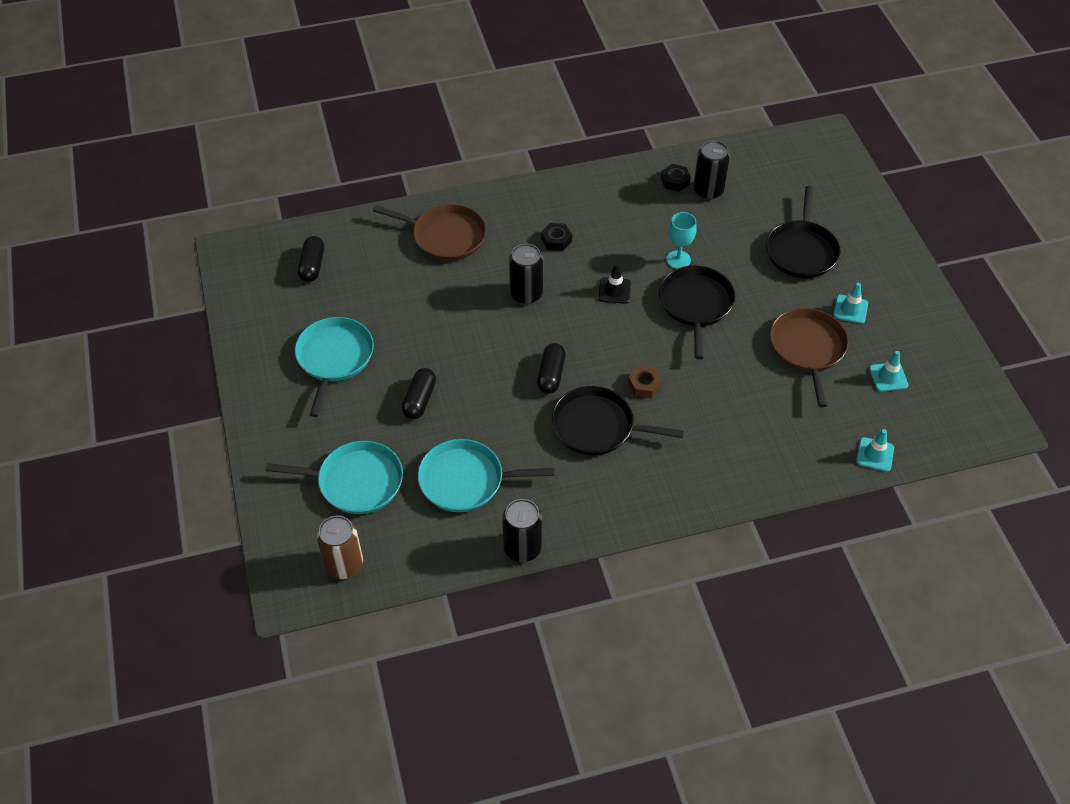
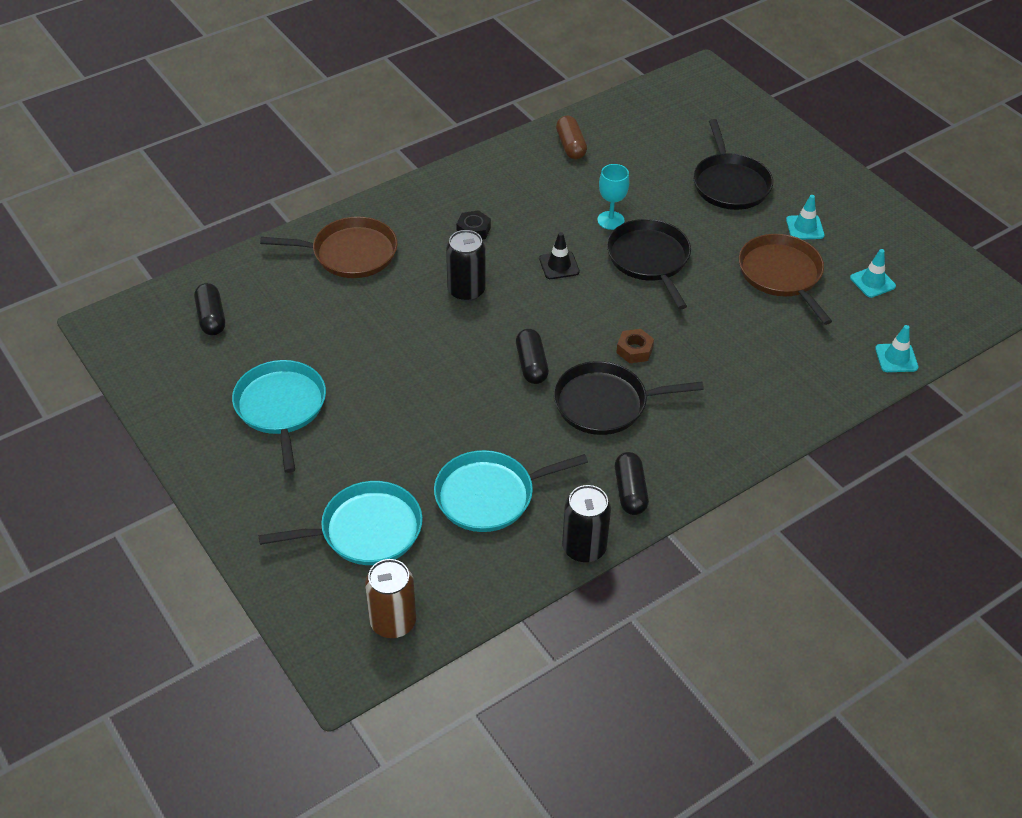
camera: 20 degrees left, 5 degrees down
(419, 400) = (399, 426): black capsule -> black capsule (630, 491)
(675, 181) = (571, 146): black nut -> brown capsule
(708, 191) = (609, 148): black can -> none

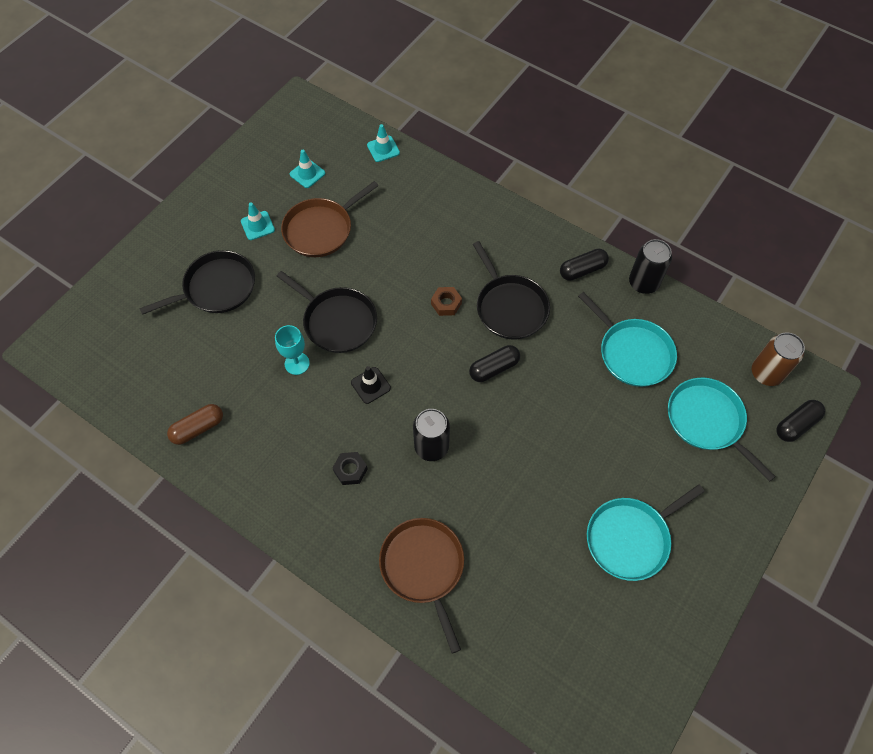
camera: 110 degrees left, 15 degrees up
(211, 318) = (561, 657): black capsule -> black capsule (796, 425)
(649, 259) = (337, 321): black pan -> black pan turned 105 degrees counterclockwise

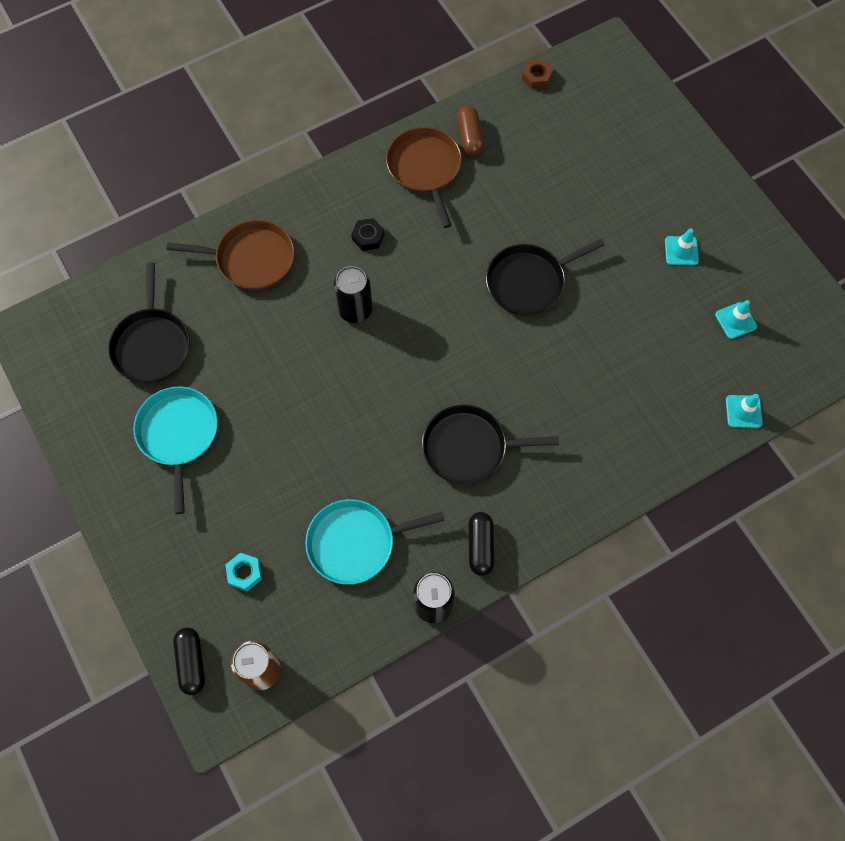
camera: 115 degrees right, 5 degrees up
(216, 288) = (617, 193): black pan -> black pan (152, 345)
(297, 363) = (498, 232): turquoise goblet -> none
(321, 229) = (651, 307): brown pan -> brown pan (425, 169)
(370, 385) = (443, 284): black traffic cone -> none
(446, 304) = (502, 388): brown nut -> brown nut (536, 77)
(494, 368) = (407, 399): black capsule -> none
(707, 421) = (244, 573): turquoise pan -> turquoise nut

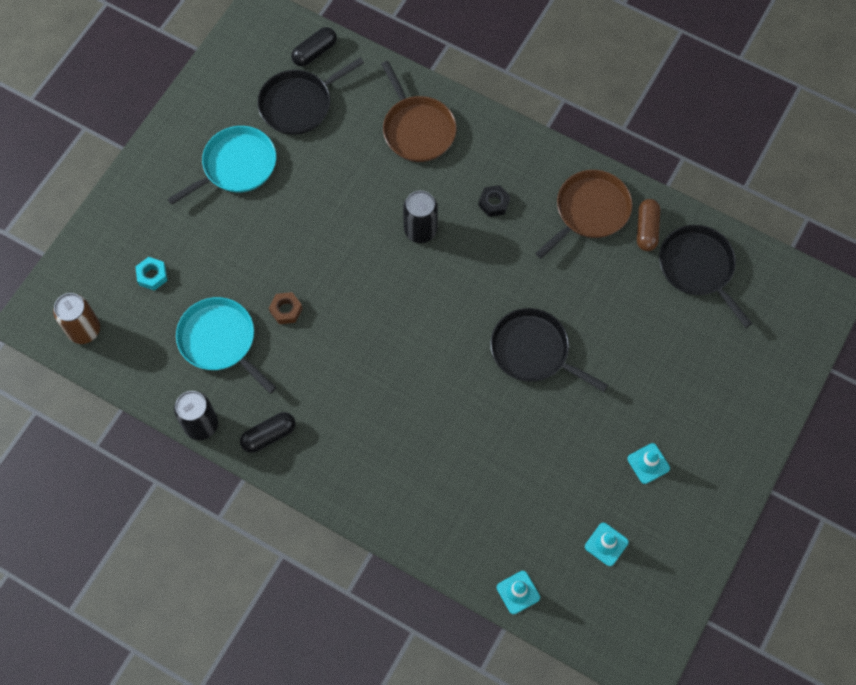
camera: 60 degrees right, 0 degrees up
(191, 662) = (65, 279): black capsule -> black capsule (314, 52)
(469, 448) = (349, 383): black pan -> black pan (698, 268)
(470, 137) = (646, 229): brown capsule -> brown capsule turned 45 degrees counterclockwise
(536, 77) = (749, 251): brown nut -> brown nut (286, 310)

